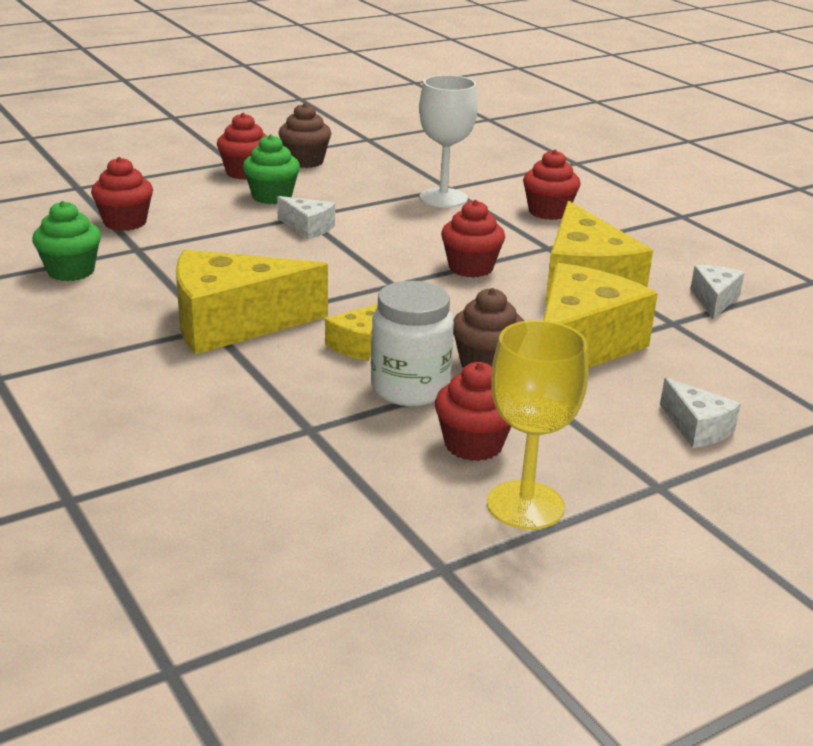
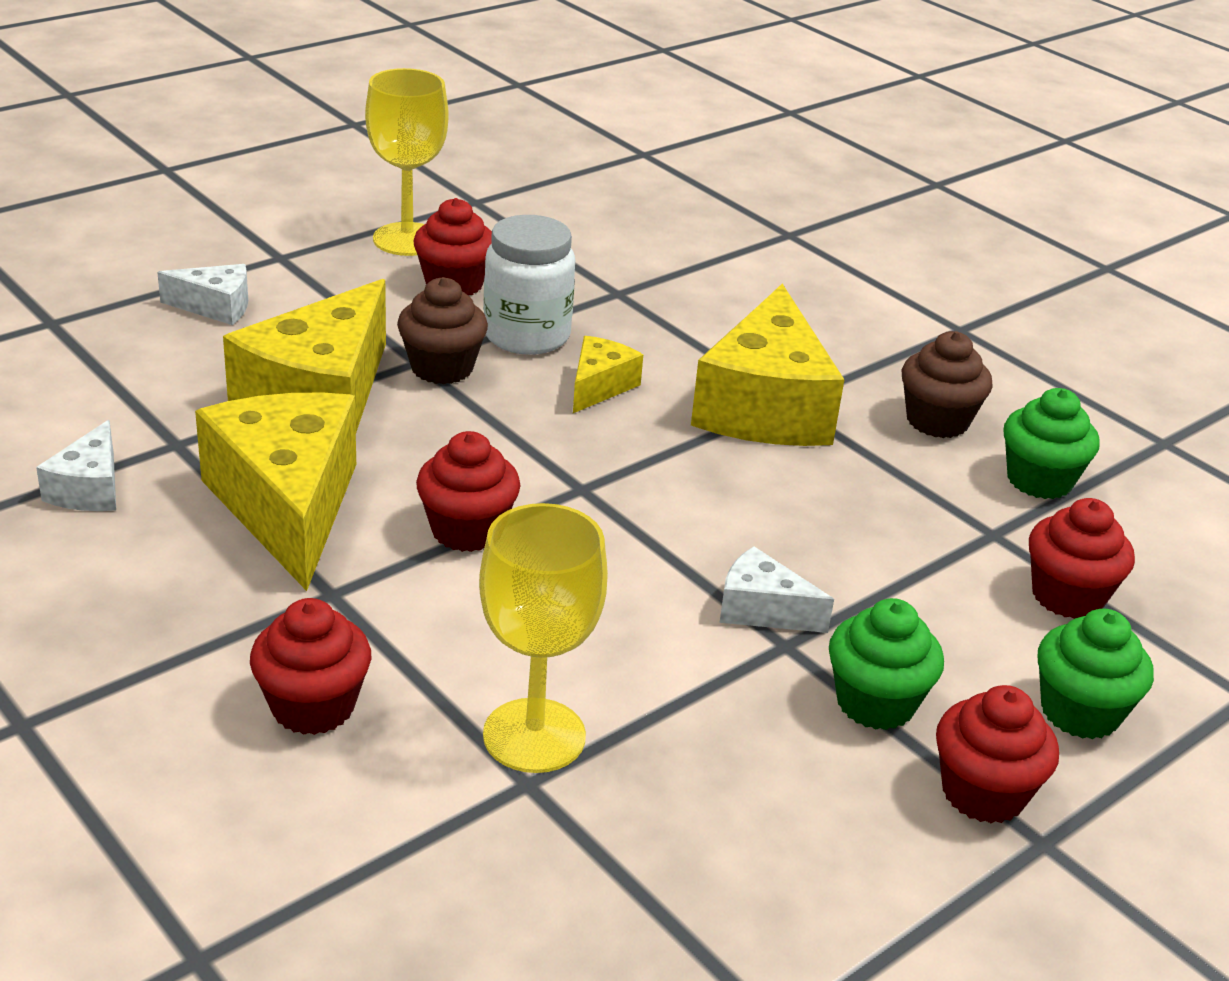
camera: 170 degrees right, 5 degrees up
(171, 188) = (1080, 712): none -> green cupcake
(232, 324) = (765, 406): yellow cheese -> yellow cheese turned 120 degrees clockwise
(305, 161) = (884, 865): brown cupcake -> brown cupcake (937, 421)
(443, 198) = (534, 736): white goblet -> yellow goblet
(697, 428) = (216, 307): white cheese -> white cheese turned 135 degrees clockwise

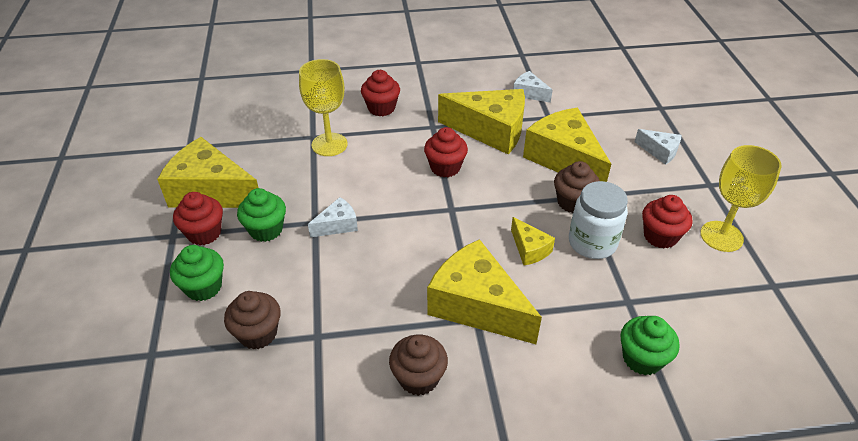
camera: 125 degrees right, 10 degrees up
(216, 307) = (660, 152): white cheese -> white cheese turned 90 degrees counterclockwise
(875, 861) = (211, 192): none -> yellow cheese
(1039, 480) = (338, 389): green cupcake -> green cupcake (642, 358)
(1067, 596) = (258, 333): red cupcake -> brown cupcake

